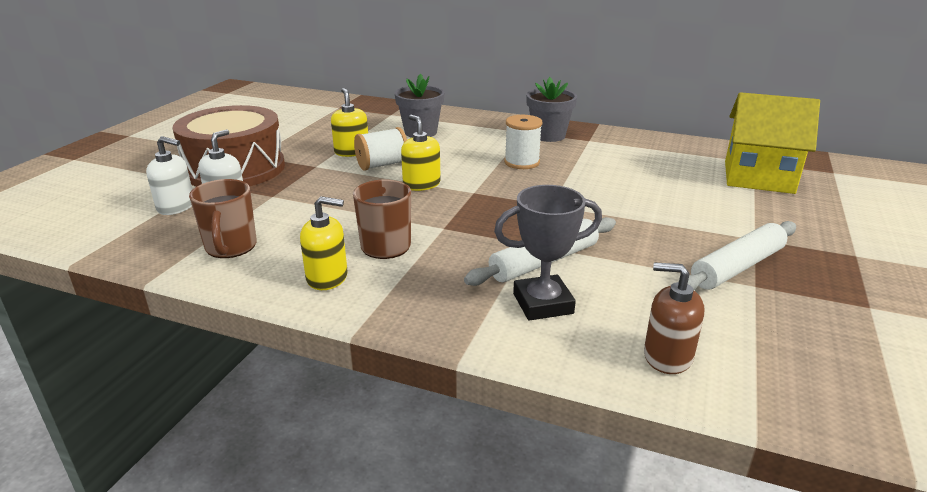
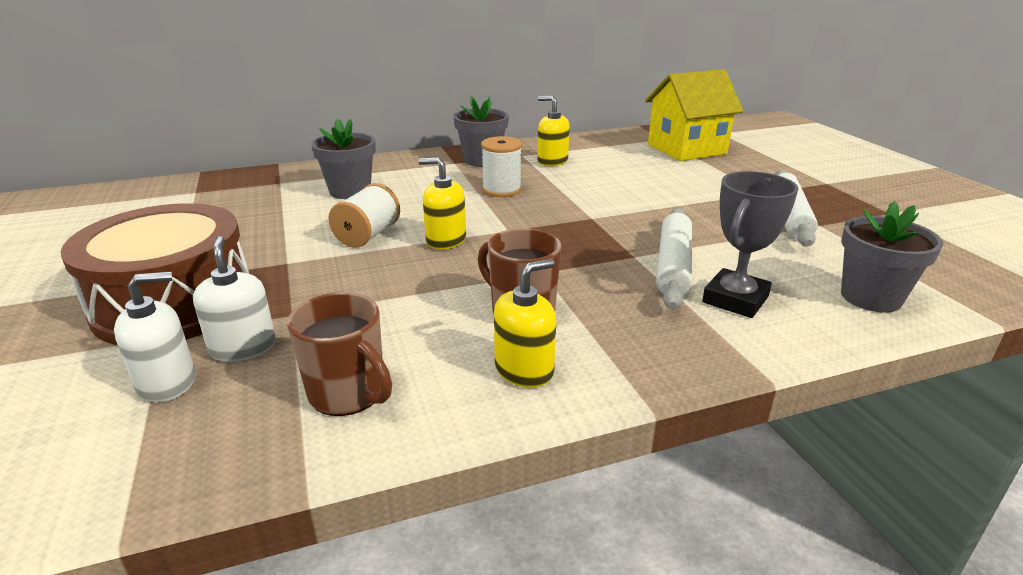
camera: 40 degrees left, 0 degrees up
(352, 152) = (305, 233): yellow soap dispenser -> yellow soap dispenser (552, 161)
(667, 356) = (871, 297): brown soap dispenser -> grey flower pot

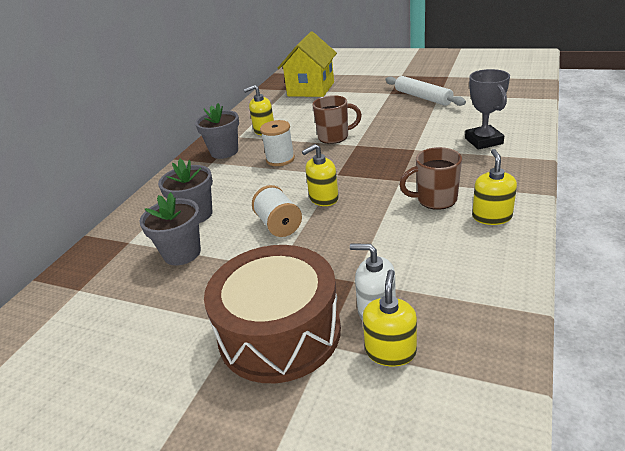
camera: 45 degrees left, 5 degrees up
(167, 382) = (390, 351): white soap dispenser -> yellow soap dispenser
(348, 394) = (466, 279): brown mug -> brown mug (334, 137)
(673, 265) = (436, 143): white rolling pin -> none
(871, 297) = (513, 112): grey flower pot -> grey flower pot (182, 253)

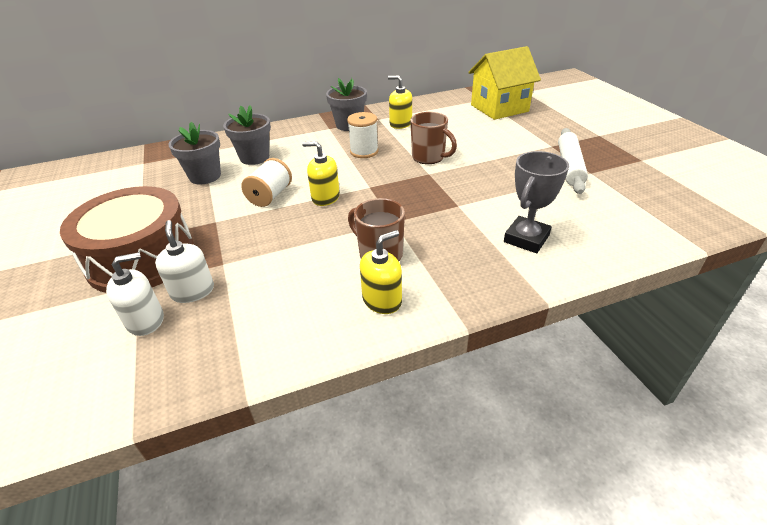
camera: 45 degrees right, 5 degrees up
(390, 351) = (146, 320): yellow soap dispenser -> white soap dispenser

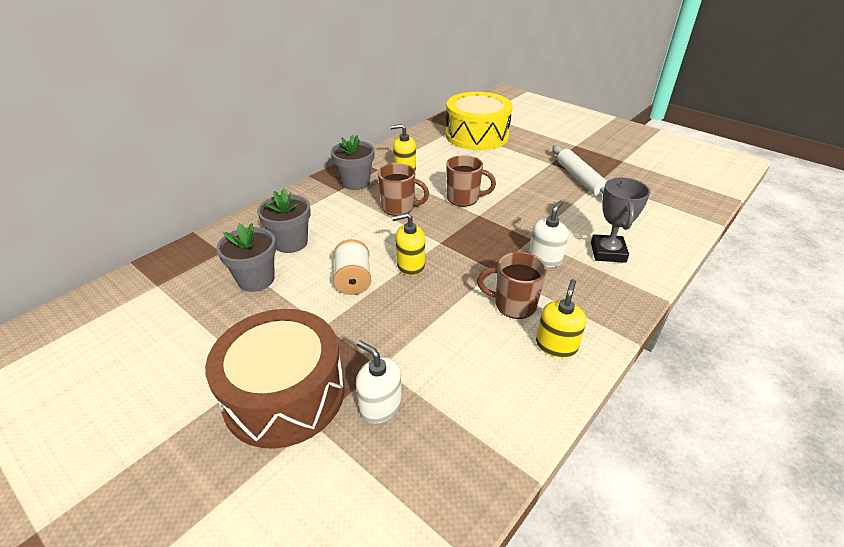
camera: 30 degrees left, 0 degrees up
(146, 320) = (364, 455): white soap dispenser -> white soap dispenser (545, 258)
(364, 151) = (399, 207): white spool -> brown mug
(499, 108) = (477, 135): yellow house -> yellow drum

